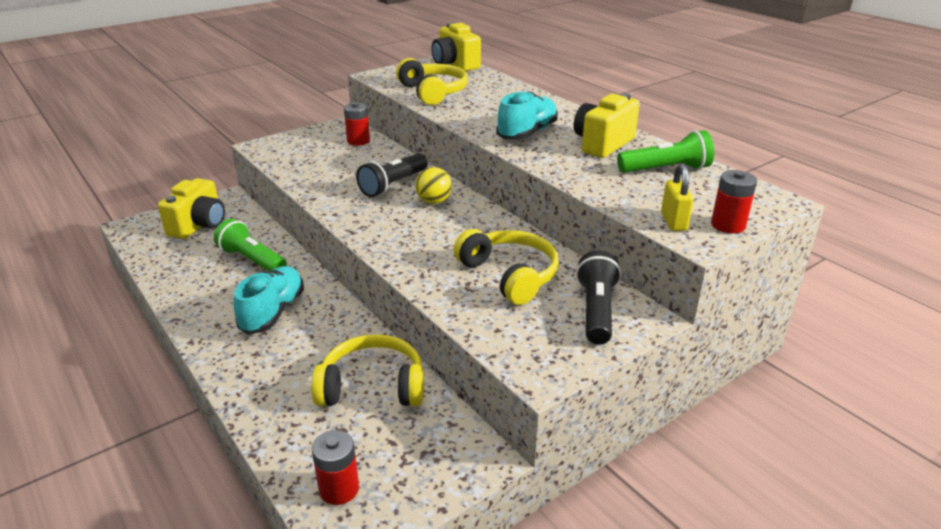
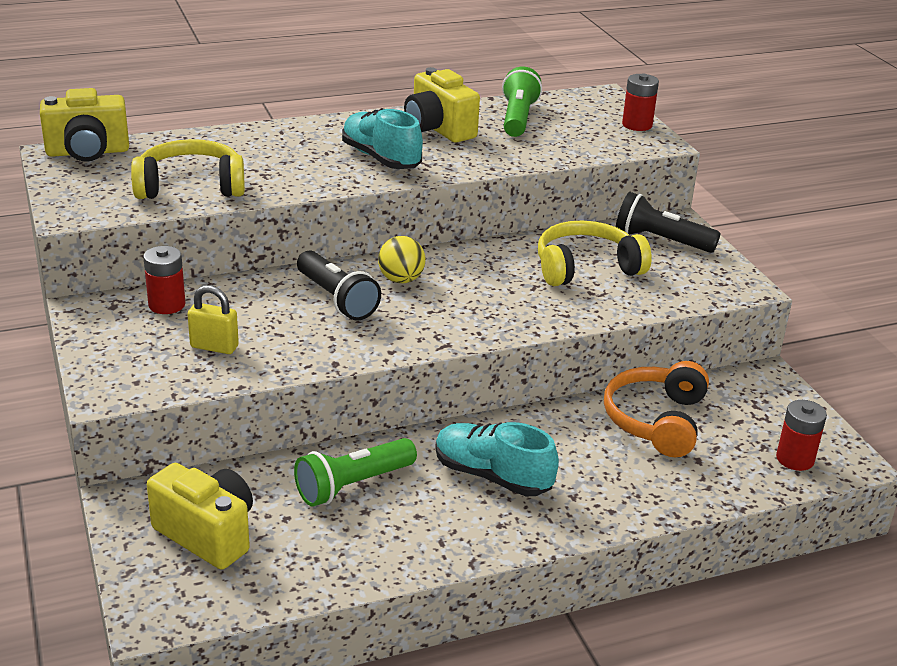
camera: 75 degrees left, 0 degrees up
(372, 386) = (656, 420): yellow headphones -> orange headphones
(673, 222) = (622, 143): yellow padlock -> yellow padlock (214, 347)

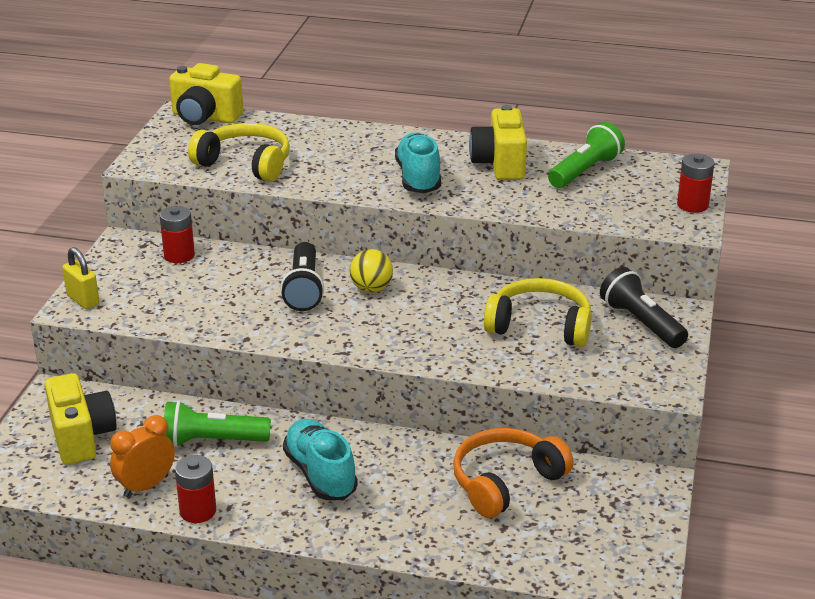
camera: 35 degrees right, 0 degrees up
(214, 347) = (177, 298): yellow padlock -> yellow padlock (83, 300)
(334, 556) = (146, 486): none -> orange clock
(795, 459) = (592, 560): red battery -> red battery (198, 511)

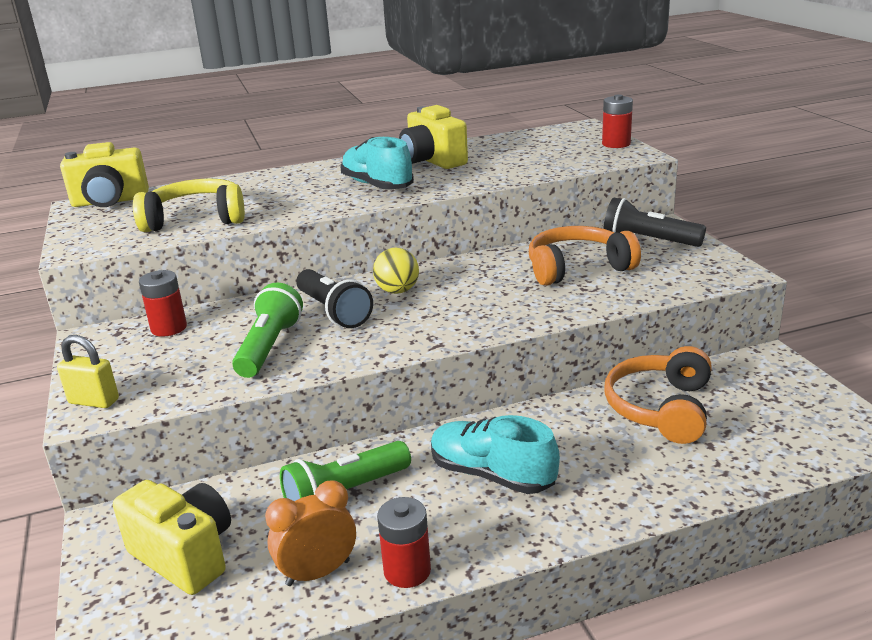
camera: 30 degrees left, 5 degrees down
(146, 486) = (318, 573): orange clock -> orange clock turned 45 degrees clockwise
(540, 326) = (577, 268): yellow headphones -> orange headphones
(585, 171) = (506, 148): green flashlight -> green flashlight (269, 347)

